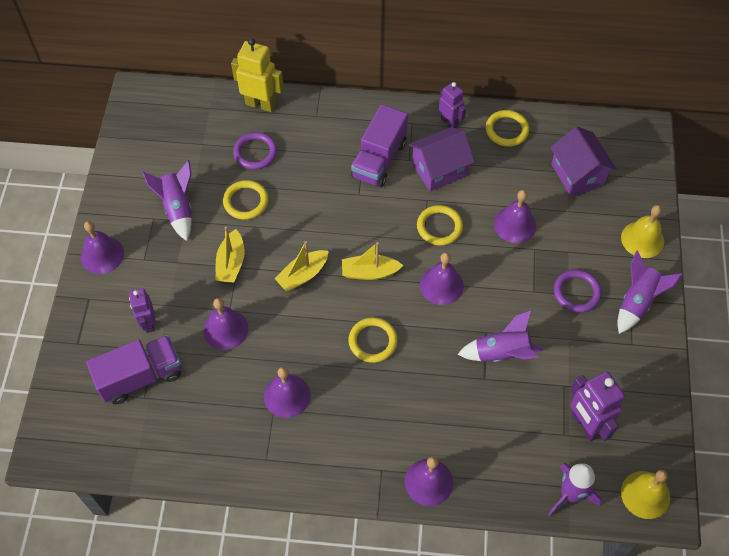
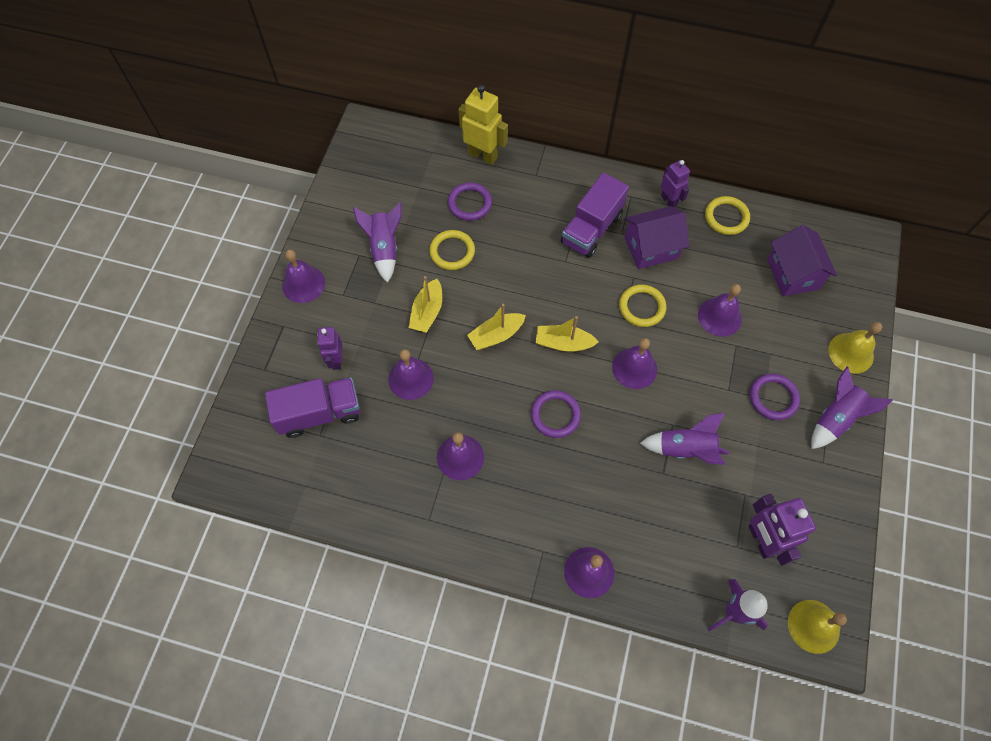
camera: 10 degrees right, 5 degrees up
(372, 341) = (555, 415): yellow ring -> purple ring

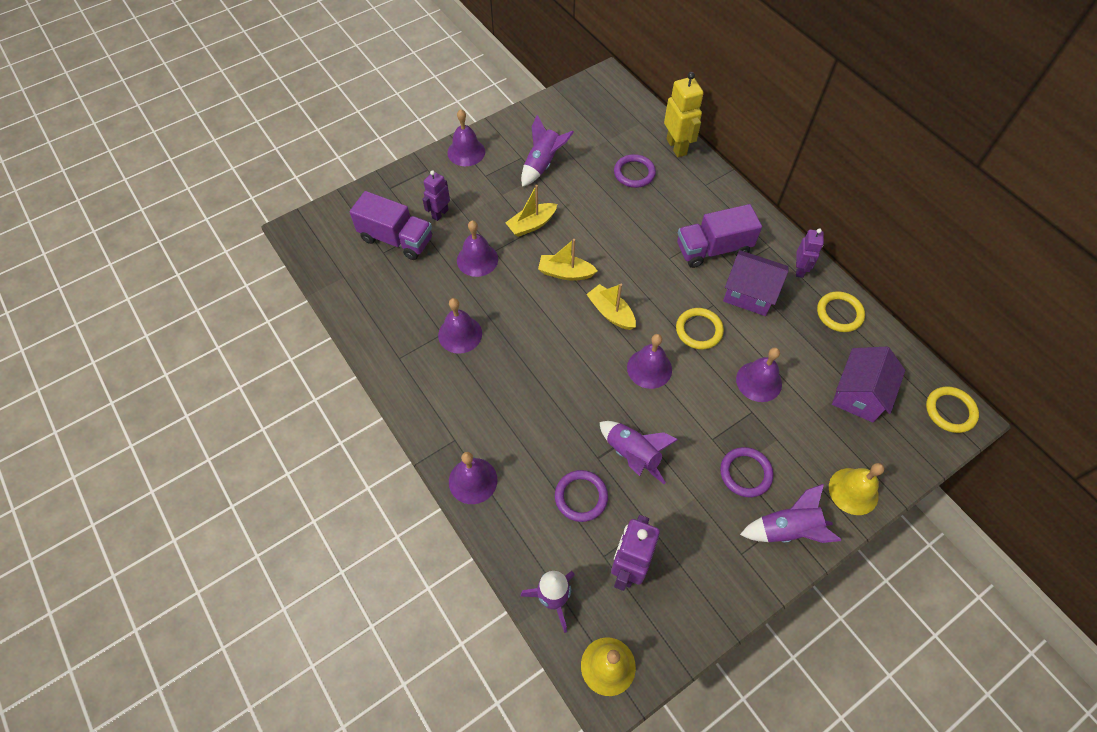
camera: 40 degrees right, 5 degrees down
(452, 251) = (589, 197): yellow ring -> yellow ring (950, 411)
(555, 415) = (555, 356): purple ring -> purple ring (581, 497)

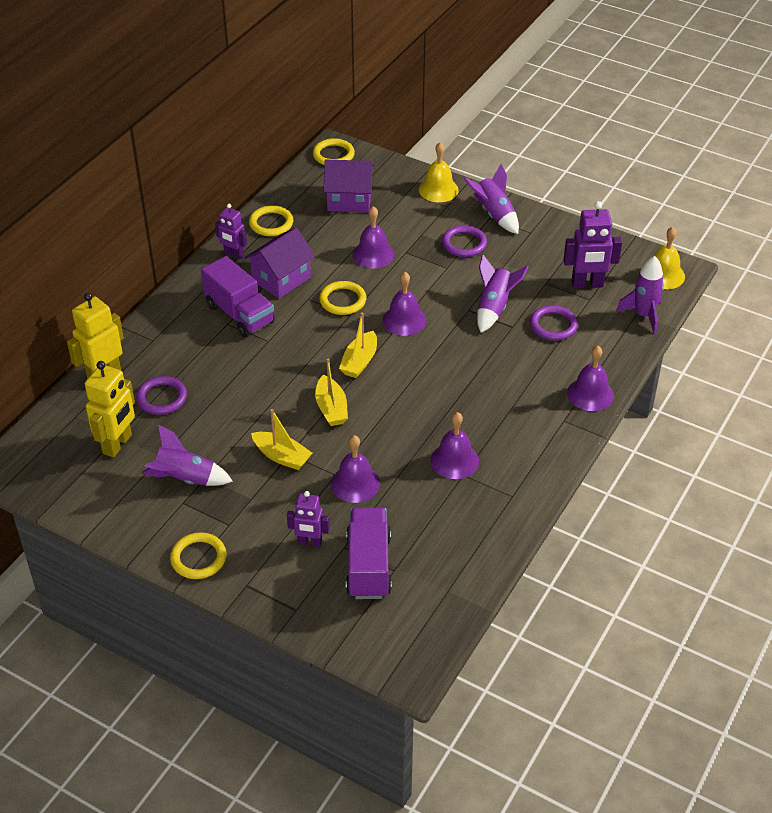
camera: 115 degrees left, 15 degrees down
(466, 152) = (198, 558): purple bell -> yellow ring
(598, 137) = (118, 444): none -> yellow robot
(749, 294) = (281, 279): purple house -> purple house turned 45 degrees clockwise
(799, 269) = (233, 255): purple robot -> purple robot turned 135 degrees counterclockwise

